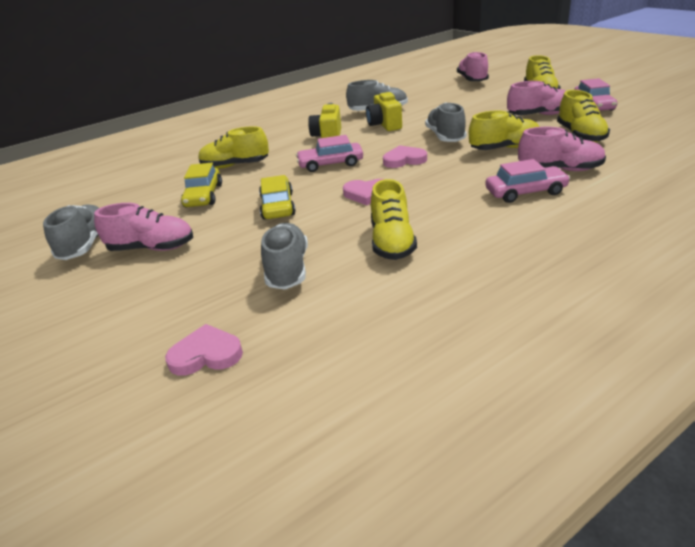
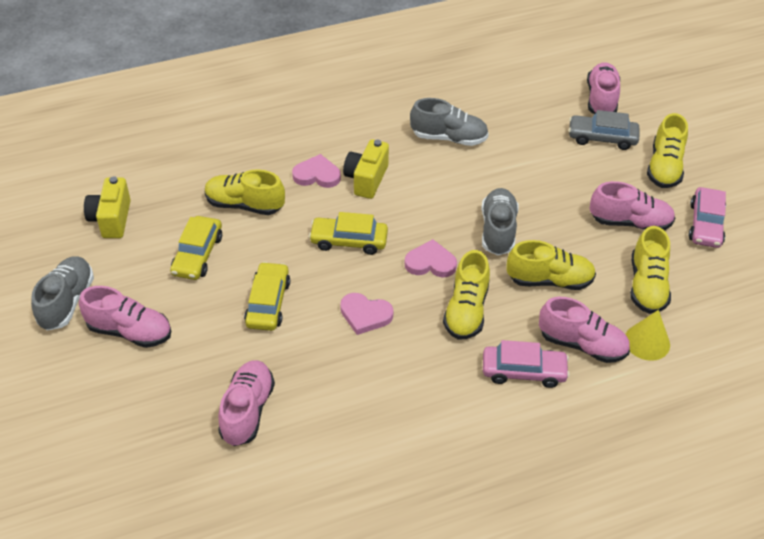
camera: 10 degrees right, 15 degrees up
(206, 354) = (151, 497): pink heart -> pink heart (317, 175)
(287, 269) = (247, 411): grey shoe -> pink shoe
(330, 164) = (349, 241): pink car -> yellow car
(384, 125) = (442, 175): yellow camera -> yellow camera (111, 219)
(392, 242) = (356, 405): yellow shoe -> yellow shoe (466, 310)
(486, 91) = (602, 138): none -> grey car
(609, 158) = (647, 342): none -> yellow cone

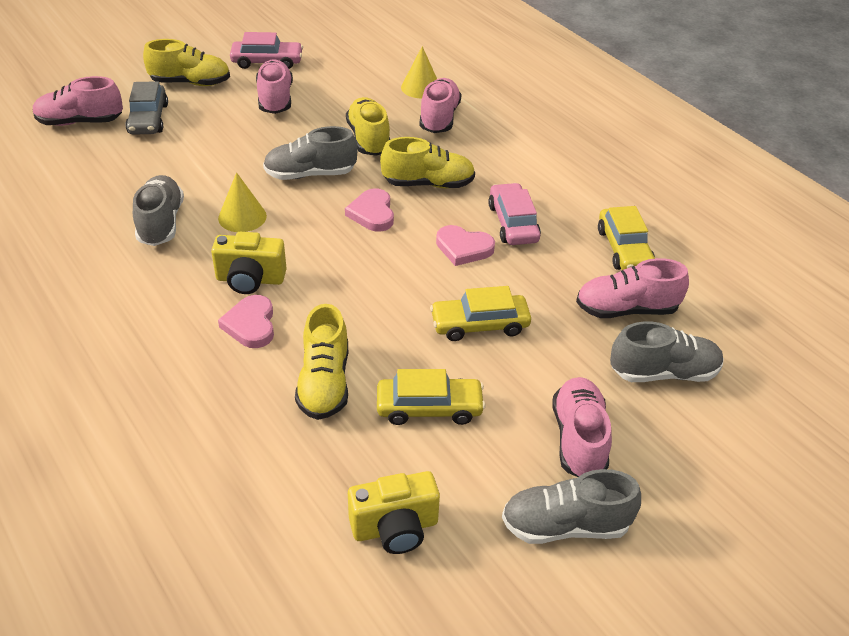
camera: 105 degrees left, 5 degrees down
(166, 410) = (663, 373): none -> grey shoe
(349, 241) = (359, 277): yellow car -> yellow car (624, 249)
(365, 315) = (463, 248): pink heart -> pink heart turned 105 degrees clockwise
(445, 182) = (242, 217): none -> yellow cone
(523, 371) = (485, 146): pink car -> pink car (513, 223)
(647, 285) = (355, 89): yellow shoe -> none

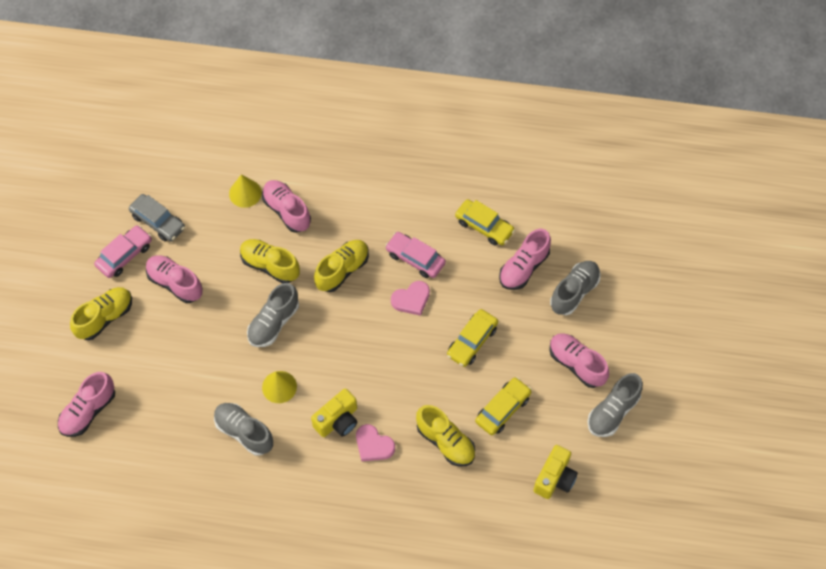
camera: 45 degrees left, 20 degrees up
(148, 119) = (124, 370): grey car -> grey car (158, 222)
(372, 213) = (340, 319): pink heart -> none

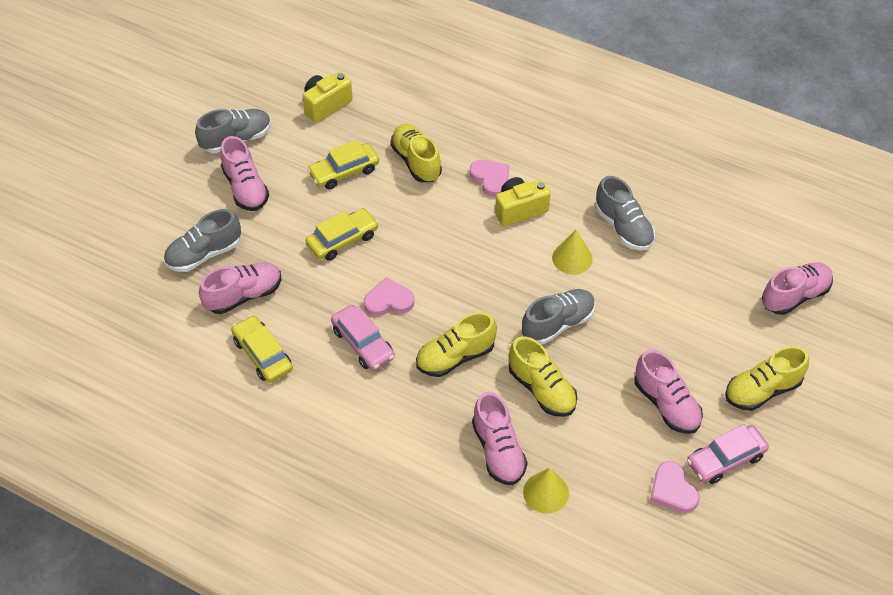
camera: 160 degrees left, 10 degrees down
(158, 222) = (673, 490): grey car -> pink heart

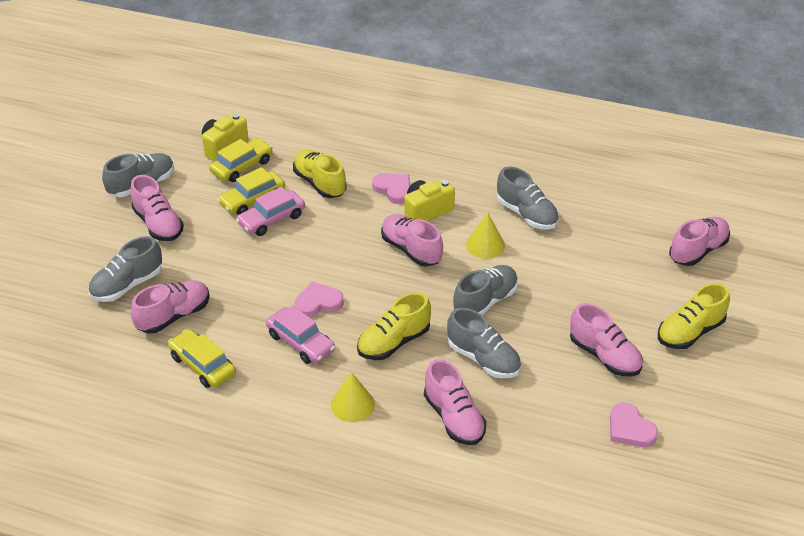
camera: 10 degrees left, 10 degrees down
(342, 240) = (262, 256): yellow car -> yellow car (242, 166)
(494, 253) = (411, 250): none -> pink shoe
(541, 389) = (483, 359): yellow shoe -> grey shoe
(546, 492) = (509, 448): yellow cone -> yellow cone (352, 405)
(725, 459) = (672, 395): pink car -> pink car (271, 219)

